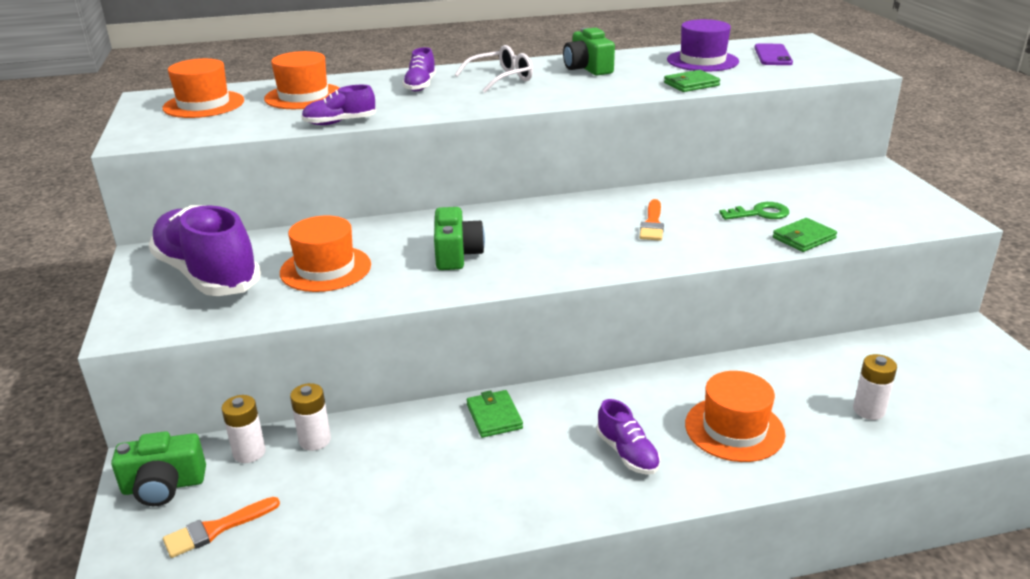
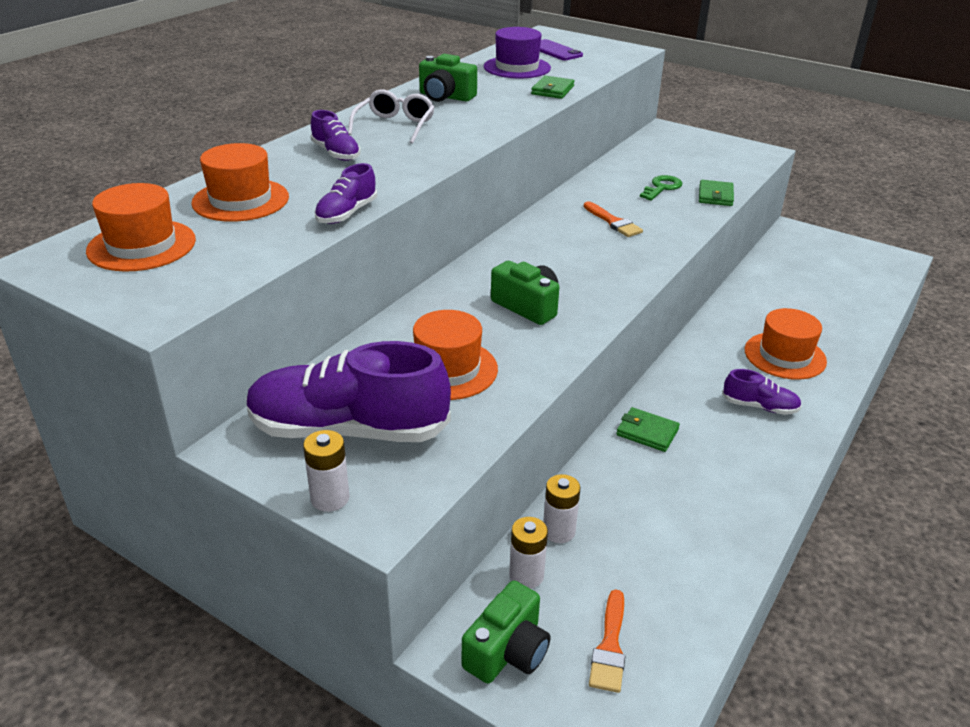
camera: 45 degrees left, 5 degrees up
(868, 410) = (824, 305): white battery -> white battery (330, 498)

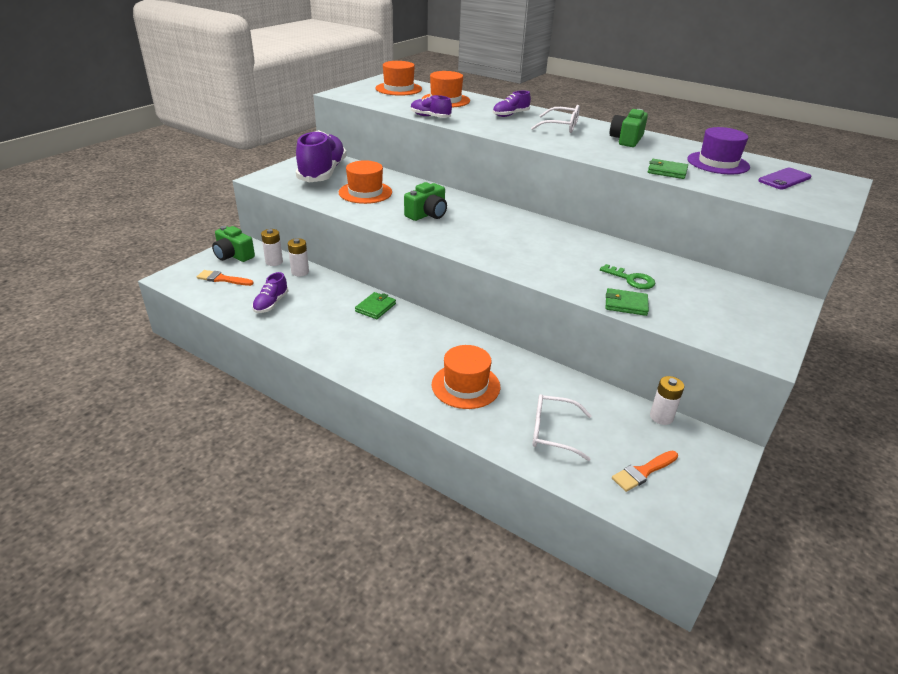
camera: 90 degrees right, 0 degrees up
(330, 498) = (279, 170): white battery -> white battery (661, 417)
(613, 222) = (553, 251): orange brush -> orange brush (643, 472)
(759, 407) = (397, 358): purple shoe -> purple shoe (271, 304)
(827, 307) = (552, 432): none -> white glasses

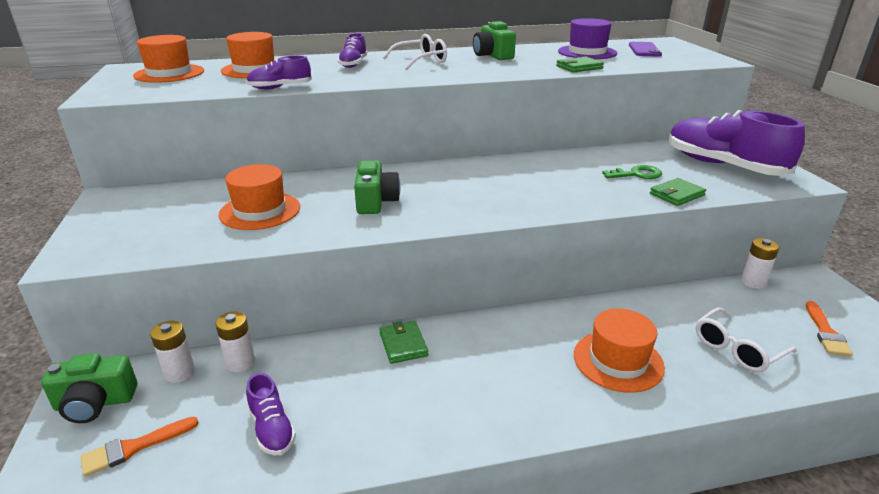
camera: 45 degrees left, 5 degrees down
(322, 173) = (156, 213): purple shoe -> purple shoe (723, 166)

